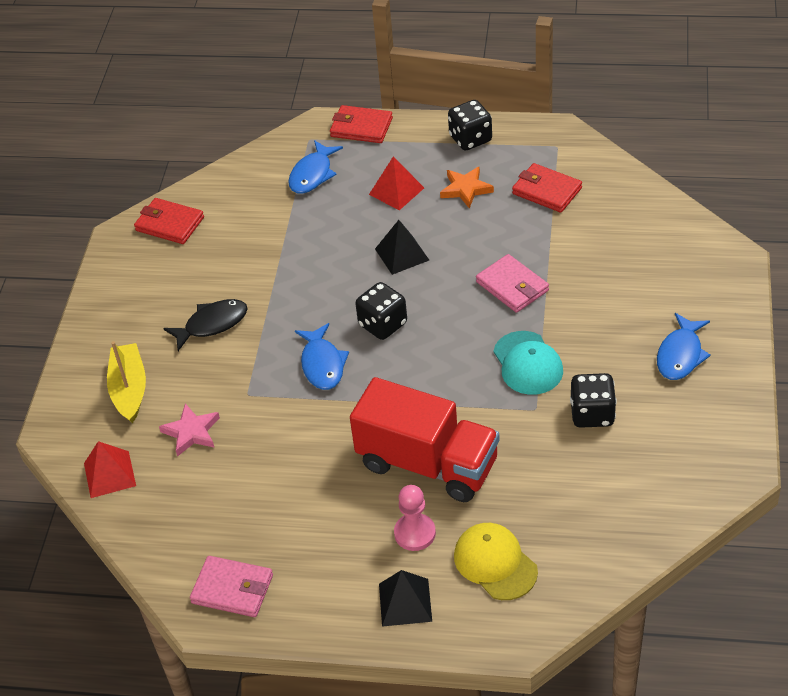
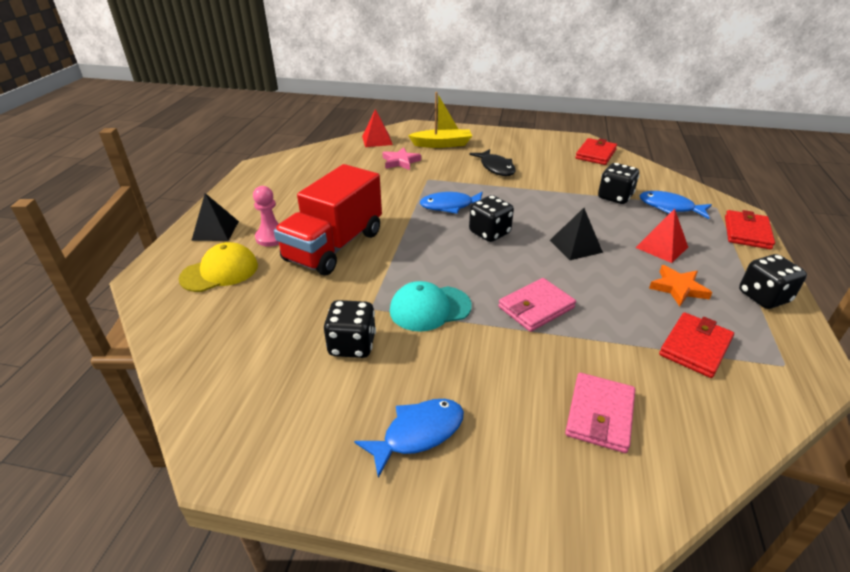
camera: 90 degrees right, 10 degrees down
(232, 589) = (271, 173): pink wallet -> pink wallet (599, 414)
(291, 216) = (614, 197): none -> black dice
(680, 355) = (418, 434): blue fish -> blue fish turned 120 degrees clockwise

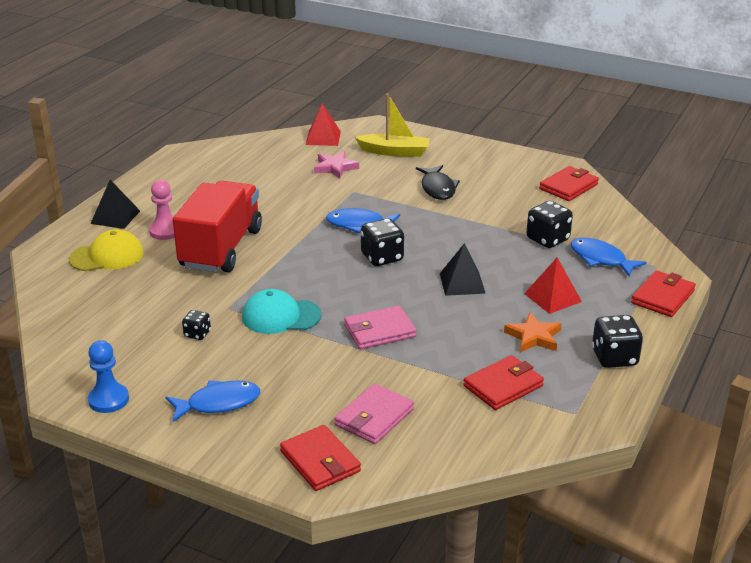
camera: 15 degrees right, 5 degrees down
(281, 458) = (108, 400): none -> blue pawn
(334, 246) = (221, 248): red truck -> red truck turned 150 degrees clockwise
(352, 345) = (197, 334): black dice -> black dice, size x0.57
(581, 495) = (320, 461): none -> red wallet

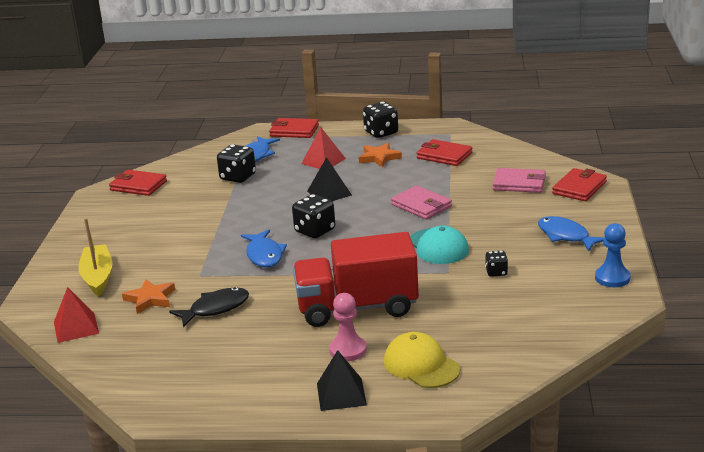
camera: 110 degrees left, 5 degrees down
(335, 167) = (150, 299): pink star -> orange star
(437, 188) = (171, 237): black fish -> black fish (215, 309)

